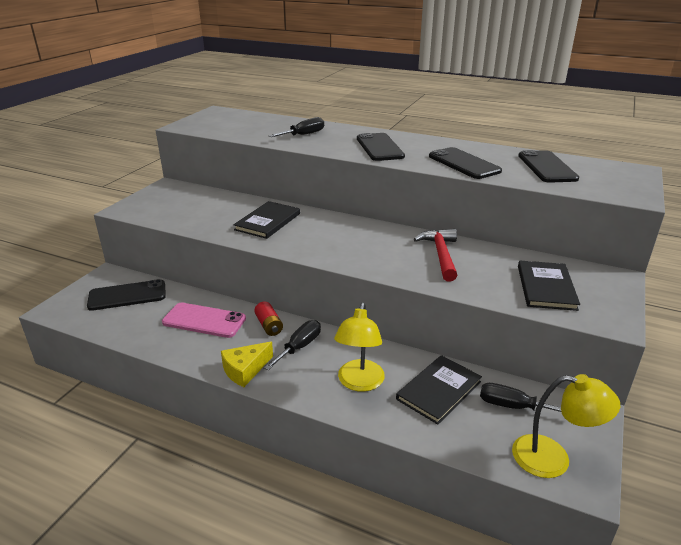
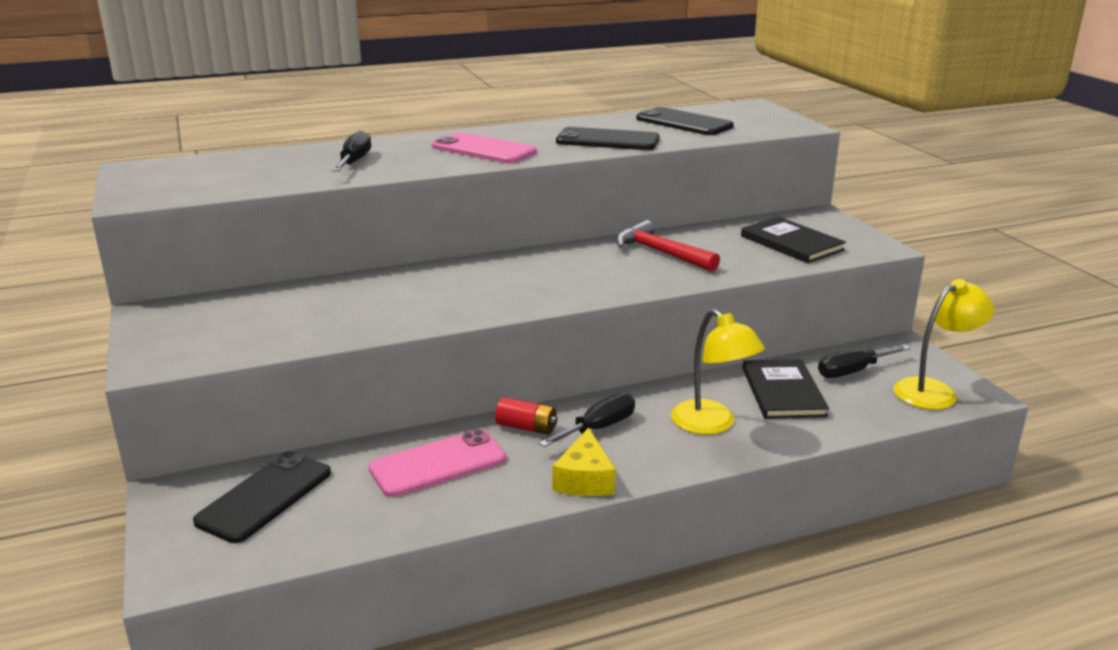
camera: 45 degrees left, 5 degrees down
(267, 221) = (409, 295): black book -> none
(299, 347) = (598, 428): black screwdriver -> black screwdriver turned 60 degrees clockwise
(379, 147) = (484, 149): black phone -> pink phone

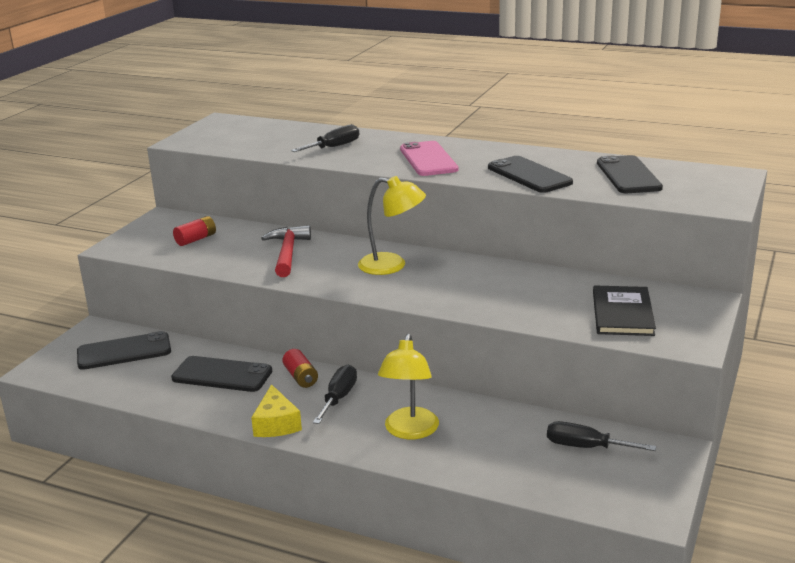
camera: 45 degrees right, 0 degrees up
(252, 319) = (196, 239): none -> red battery
(438, 464) = (222, 375): pink phone -> black phone
(585, 479) = (276, 424): yellow cheese -> yellow cheese turned 60 degrees counterclockwise
(598, 428) = (338, 398): black screwdriver -> black screwdriver turned 75 degrees counterclockwise
(661, 253) = (503, 284): red hammer -> red hammer (287, 253)
(783, 392) = (501, 435): black book -> none
(934, 391) = (623, 493): yellow lamp -> yellow lamp (392, 265)

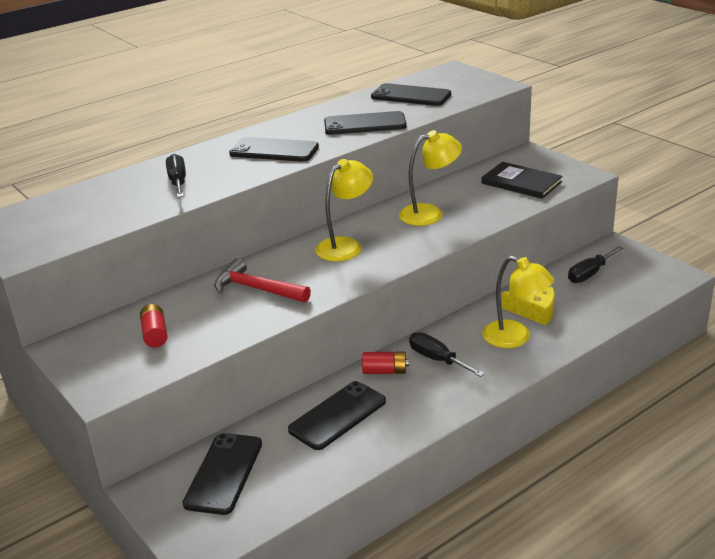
camera: 60 degrees left, 5 degrees up
(276, 424) = (451, 402): yellow cheese -> yellow cheese (534, 312)
(428, 159) = (274, 150): pink phone -> black phone
(495, 285) = (430, 213): none -> yellow lamp

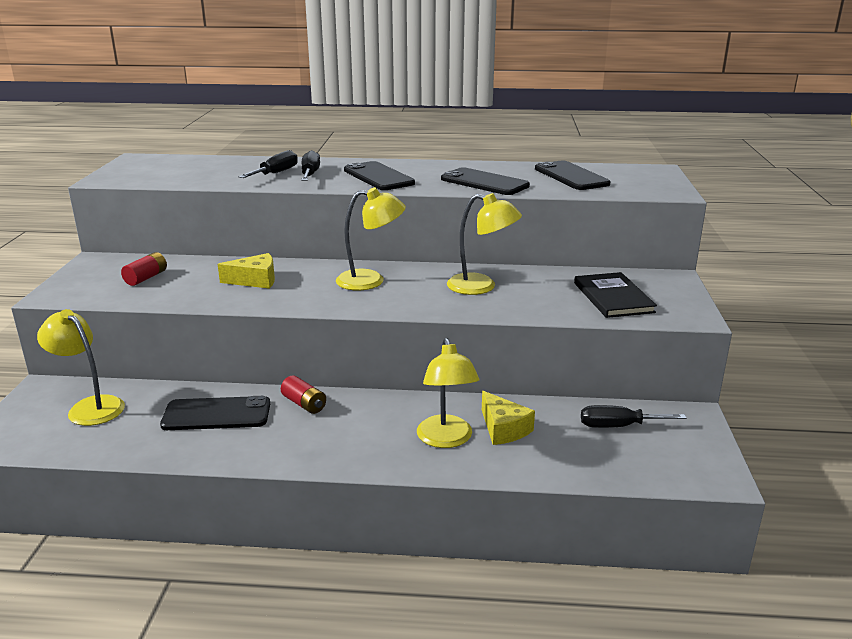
camera: 40 degrees right, 5 degrees down
(224, 473) = (90, 407): black phone -> yellow lamp
(257, 289) = (255, 280): red hammer -> yellow cheese
(437, 359) = (355, 418): black screwdriver -> black screwdriver (310, 174)

